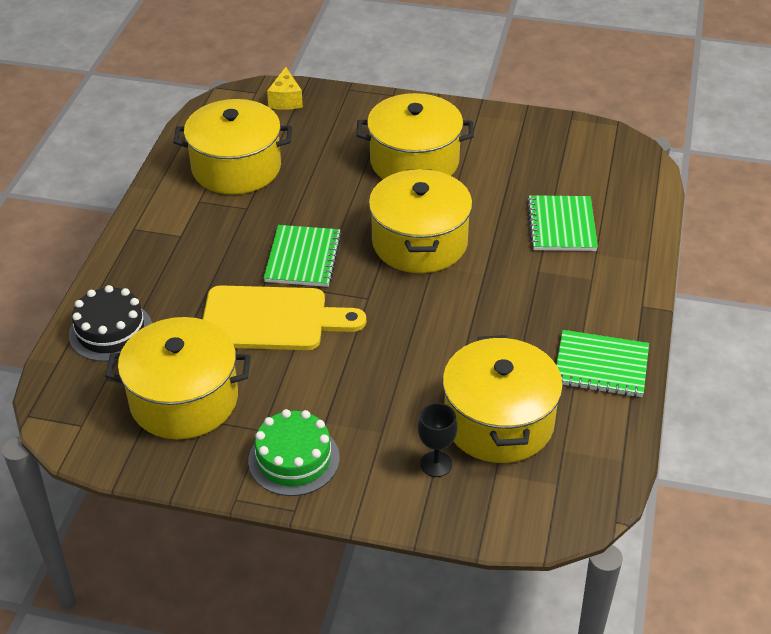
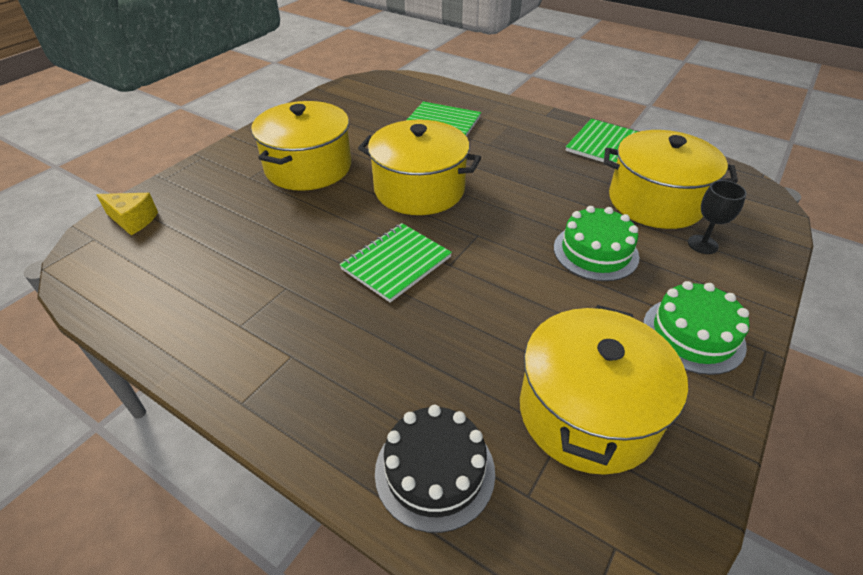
camera: 70 degrees left, 0 degrees up
(236, 167) = (209, 281): yellow pot -> none
(271, 319) = (479, 306): yellow cutting board -> none
(303, 258) = (396, 263): green notebook -> green notebook turned 75 degrees counterclockwise
(382, 383) = (595, 252): none -> green cake

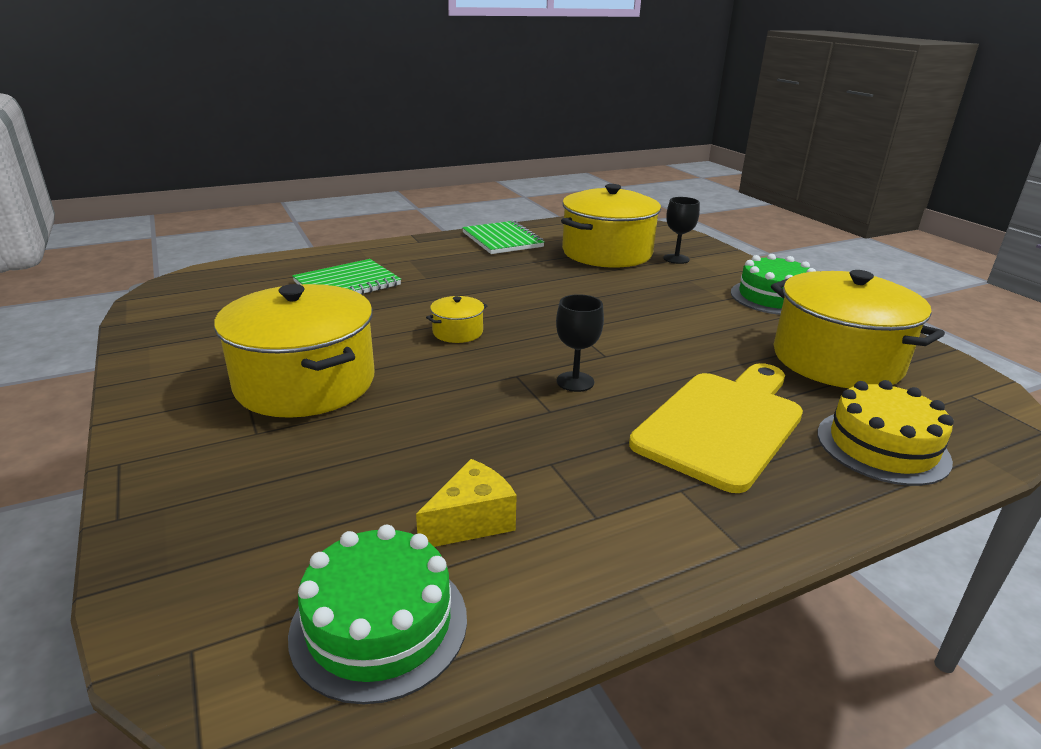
camera: 60 degrees left, 15 degrees down
(133, 220) = (202, 582): yellow cheese -> yellow cheese (471, 522)
(394, 356) = (722, 424): none -> yellow cutting board
(396, 263) = (575, 382): green notebook -> black goblet
(419, 189) = (457, 332): yellow pot -> yellow pot, size x0.43
(435, 471) = (882, 446): black cake -> yellow cake
(595, 252) = (649, 293): green cake -> green cake (379, 624)

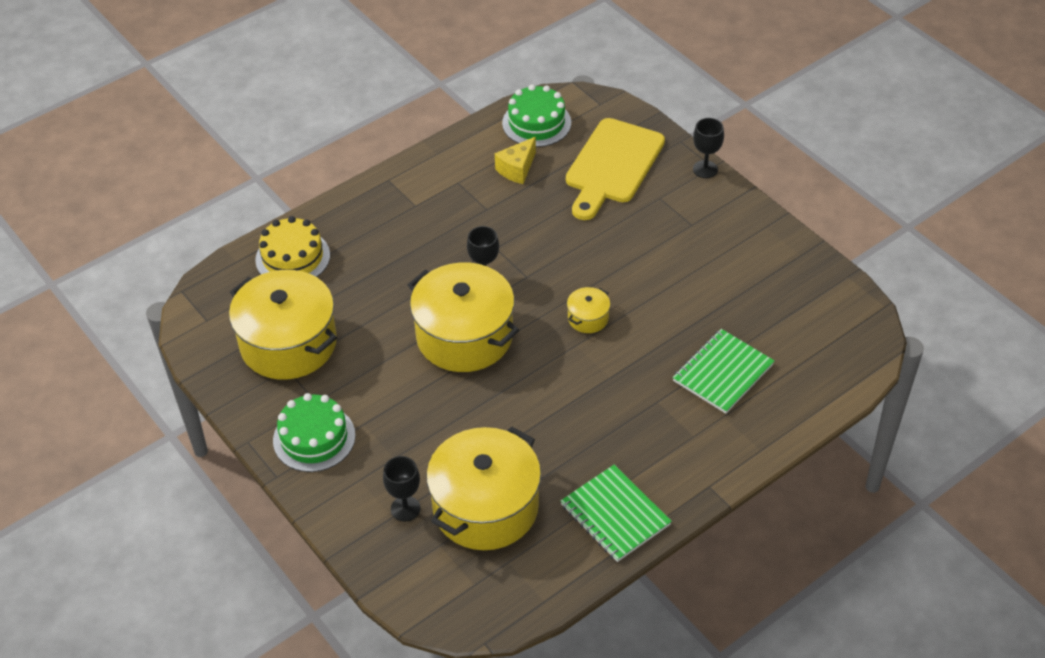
camera: 170 degrees right, 20 degrees up
(136, 461) = (705, 169): none -> black goblet
(305, 382) = (662, 241): yellow pot -> yellow pot (464, 336)
(722, 424) = (387, 257): yellow cutting board -> yellow cutting board (612, 165)

